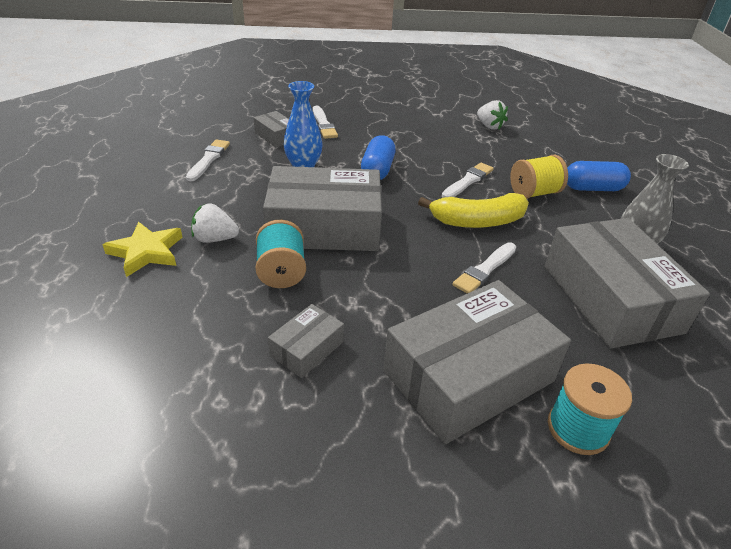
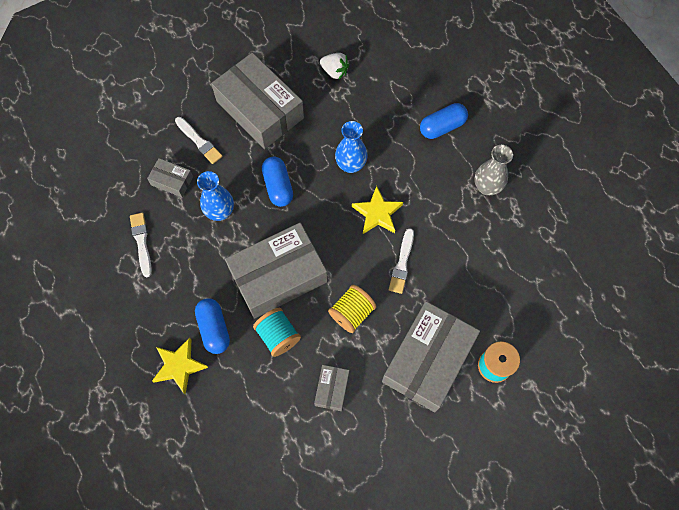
camera: 25 degrees left, 30 degrees up
(215, 239) = (214, 329): white strawberry -> blue capsule
(468, 181) = (350, 165): white brush -> blue vase
(477, 221) = (377, 213): yellow banana -> yellow star
(534, 193) = (403, 156): yellow spool -> yellow spool (352, 313)
(610, 298) = (485, 250): grey box -> grey box (260, 109)

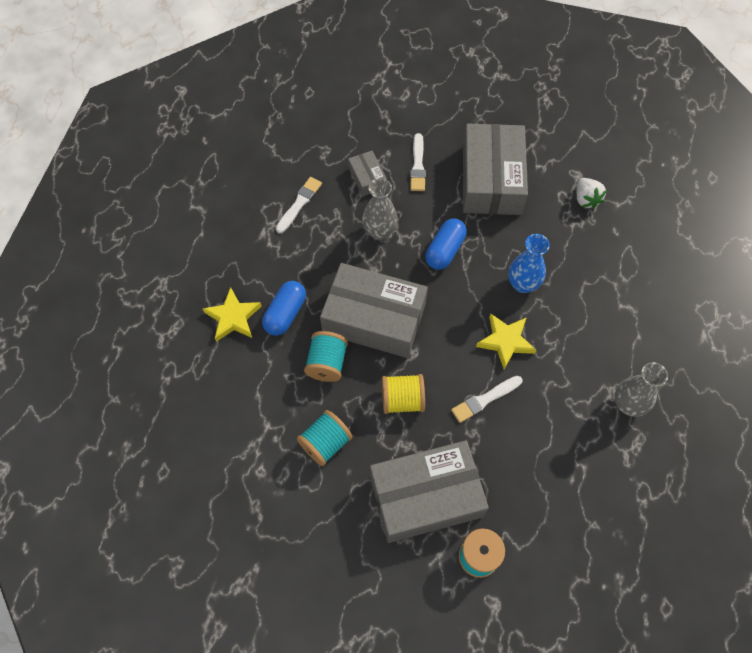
camera: 45 degrees right, 5 degrees down
(220, 212) = (379, 231): blue vase -> grey vase
(332, 389) = (325, 443): grey box -> turquoise spool
(442, 127) = (638, 320): blue capsule -> none

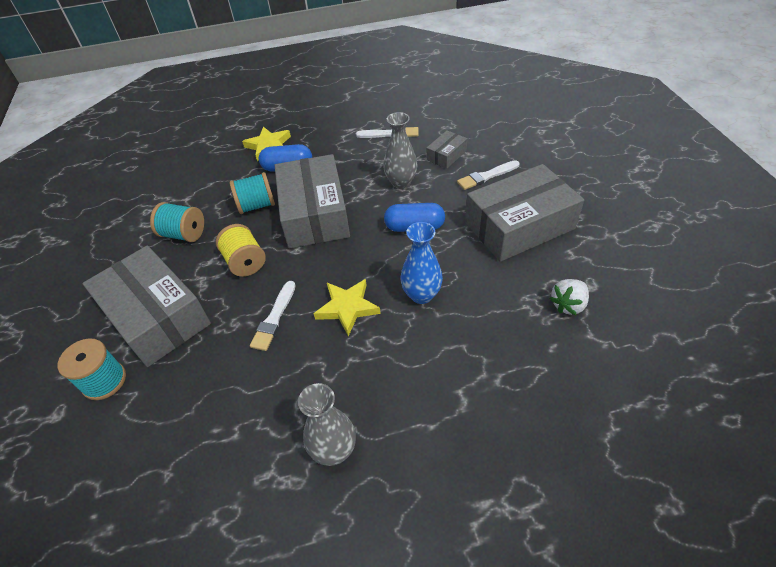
camera: 65 degrees right, 15 degrees down
(485, 399) = (274, 318): white brush -> white brush turned 105 degrees counterclockwise

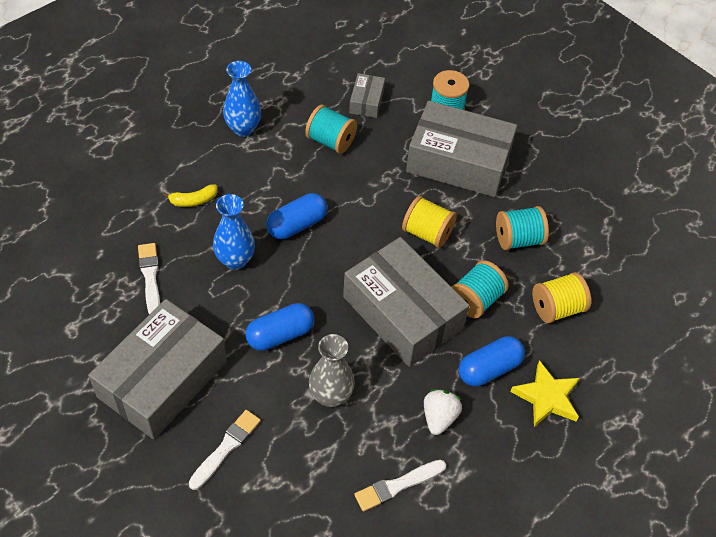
camera: 145 degrees right, 5 degrees up
(210, 185) = (557, 308): none -> yellow spool
(251, 389) = (330, 141): none -> turquoise spool
(274, 318) = (355, 194): white brush -> white brush (150, 277)
(334, 450) = (243, 129): grey vase -> blue vase
(347, 308) = (297, 225): yellow star -> blue capsule
(435, 372) = (193, 200): none -> yellow banana
(446, 155) = (296, 469): grey box -> grey box (366, 101)
(568, 305) = (92, 298): white strawberry -> white strawberry (439, 417)

